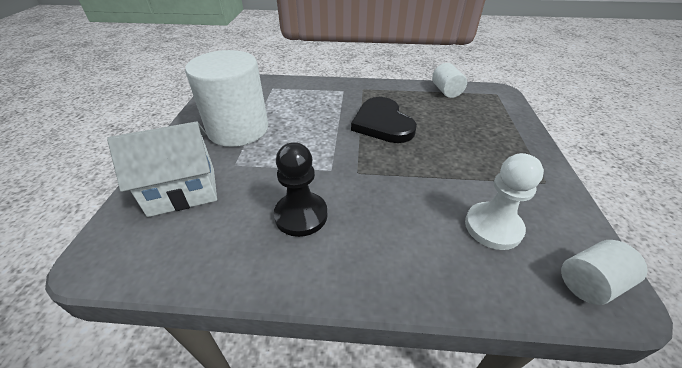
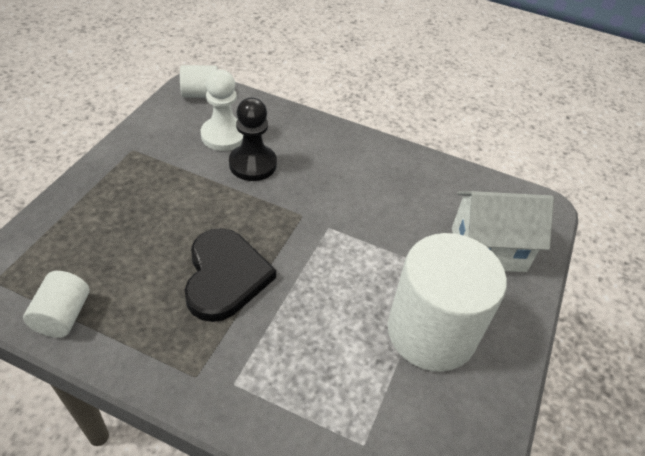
camera: 165 degrees left, 5 degrees up
(301, 215) = (374, 190): black pawn -> black pawn (253, 164)

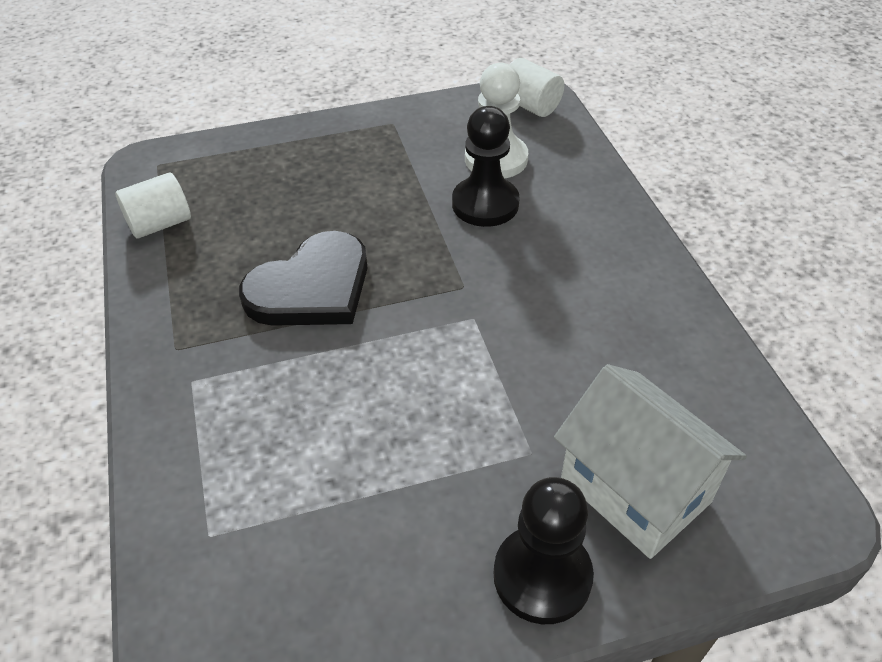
camera: 55 degrees right, 0 degrees up
(431, 332) = (425, 507): white cylinder -> none
(506, 315) = (542, 576): none -> black pawn

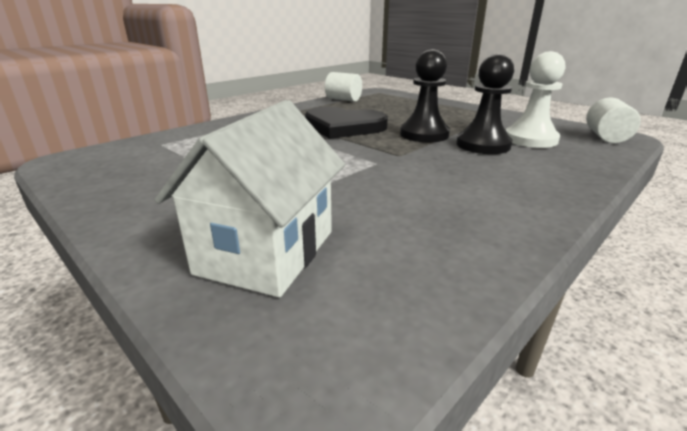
camera: 60 degrees right, 20 degrees down
(542, 576) = (157, 230): black pawn -> black pawn (424, 134)

